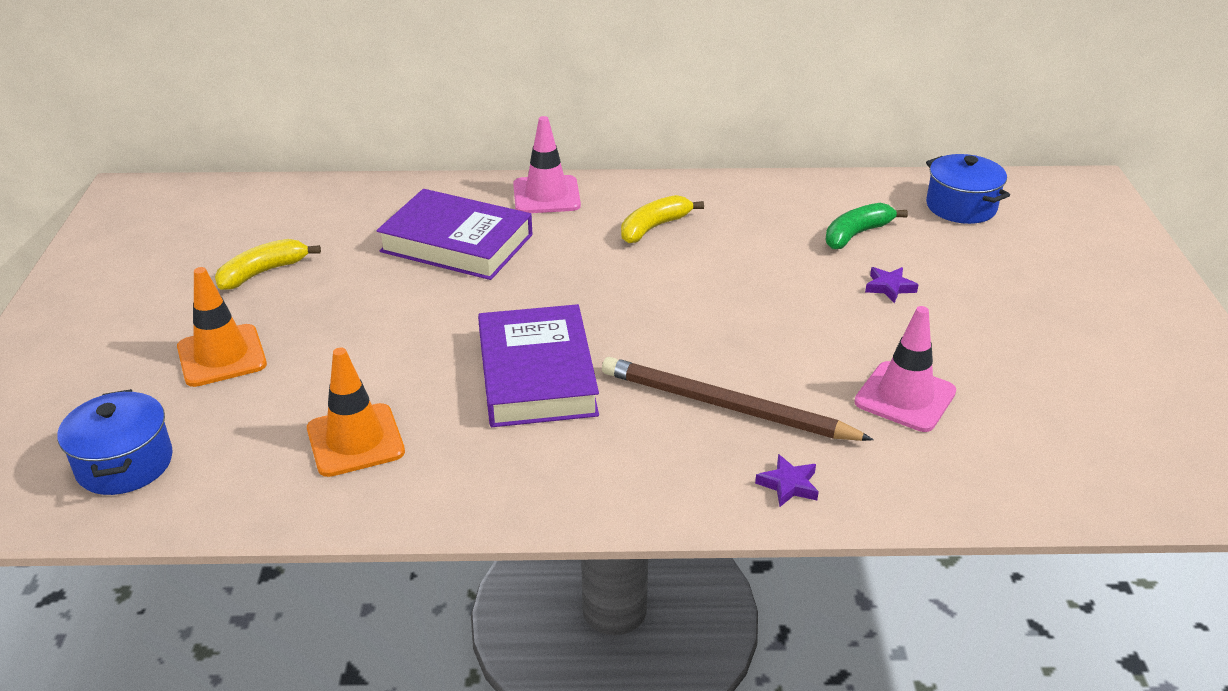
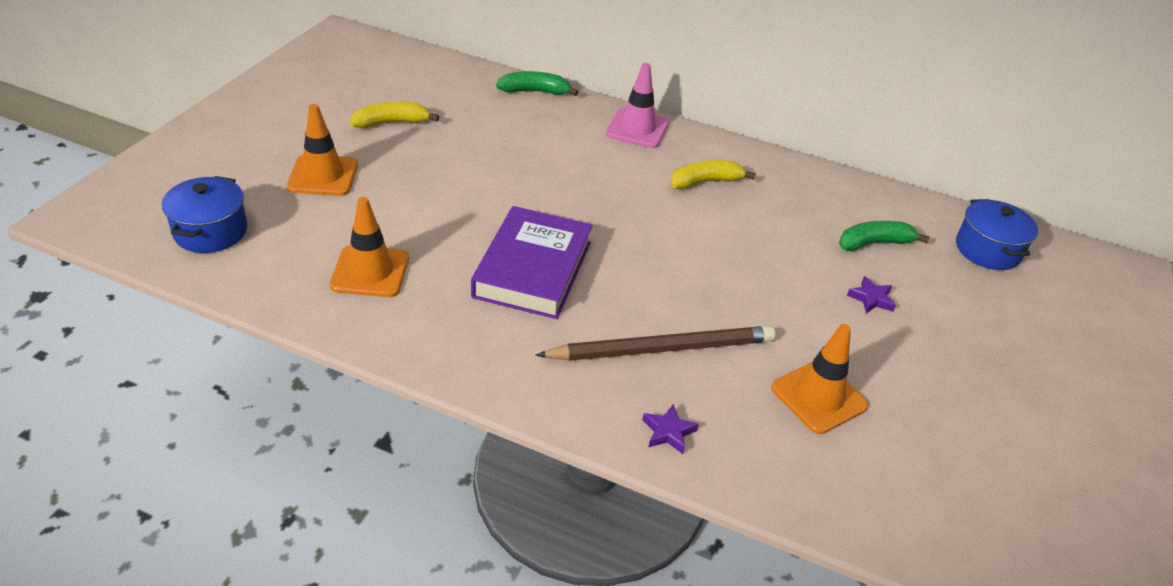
camera: 20 degrees right, 5 degrees up
(407, 189) = (535, 91): none -> green banana
(457, 243) = (543, 145): purple book -> none
(726, 406) = (662, 348): brown pencil -> brown pencil turned 120 degrees clockwise
(905, 397) = (818, 397): pink traffic cone -> orange traffic cone

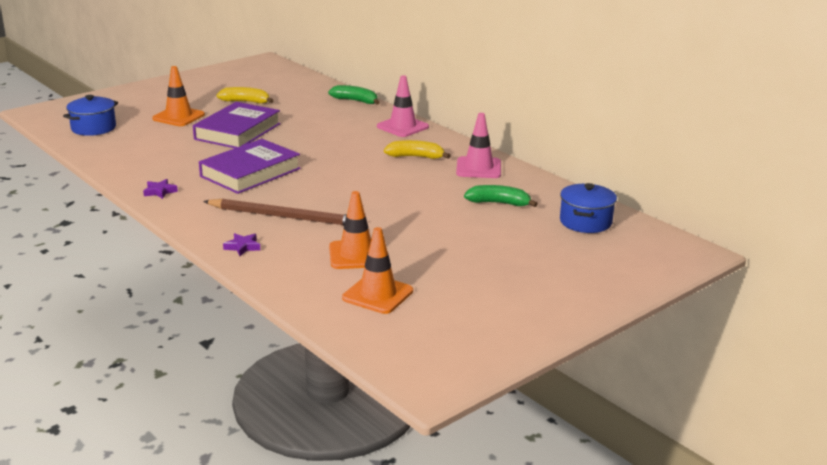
camera: 30 degrees right, 15 degrees down
(370, 272) = (157, 157): orange traffic cone -> orange traffic cone (377, 294)
(437, 187) = (237, 131): none -> purple book
(792, 185) = (478, 168): none -> pink traffic cone
(871, 299) = (457, 225): purple star -> purple star (160, 191)

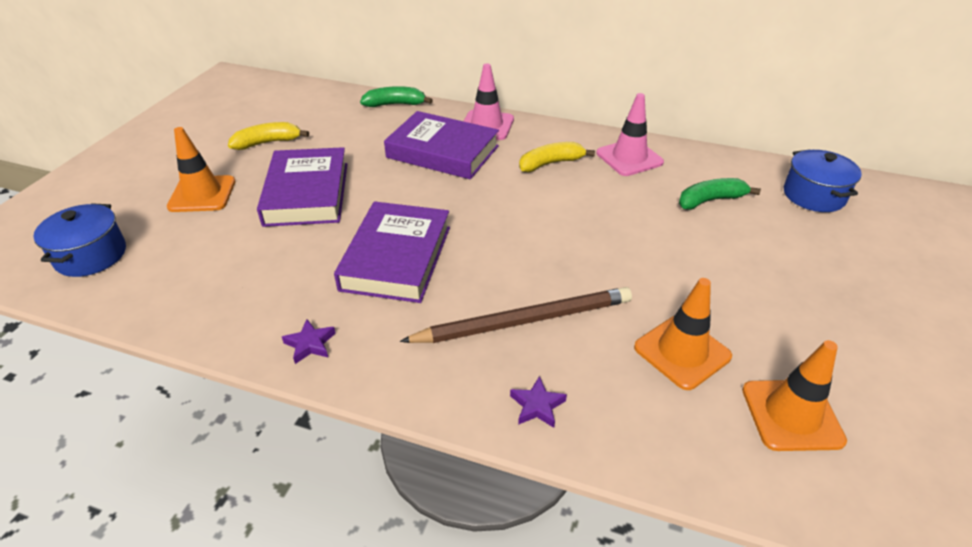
camera: 30 degrees left, 15 degrees up
(350, 133) = (442, 152): none -> purple book

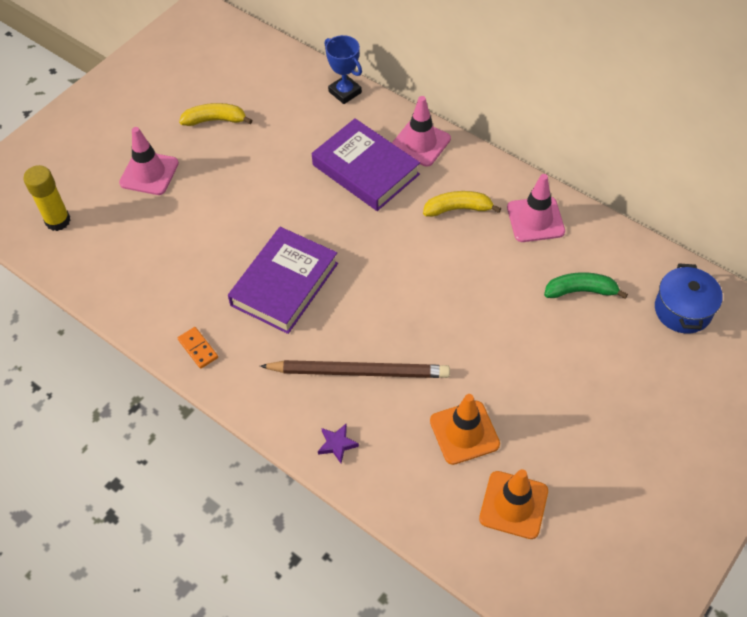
camera: 20 degrees right, 15 degrees up
(91, 255) = (58, 221): blue pot -> yellow glue stick
(202, 194) = (149, 173): orange traffic cone -> pink traffic cone
(307, 193) = (233, 193): purple book -> none
(310, 344) = (198, 348): purple star -> orange domino
(395, 104) = (345, 92): green banana -> blue trophy

